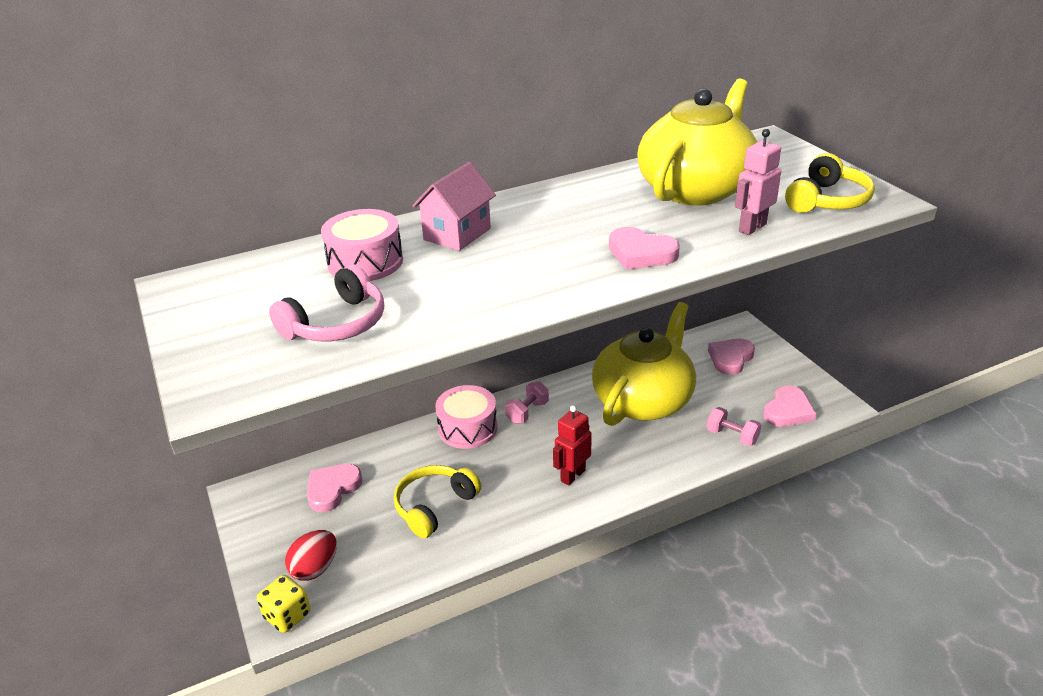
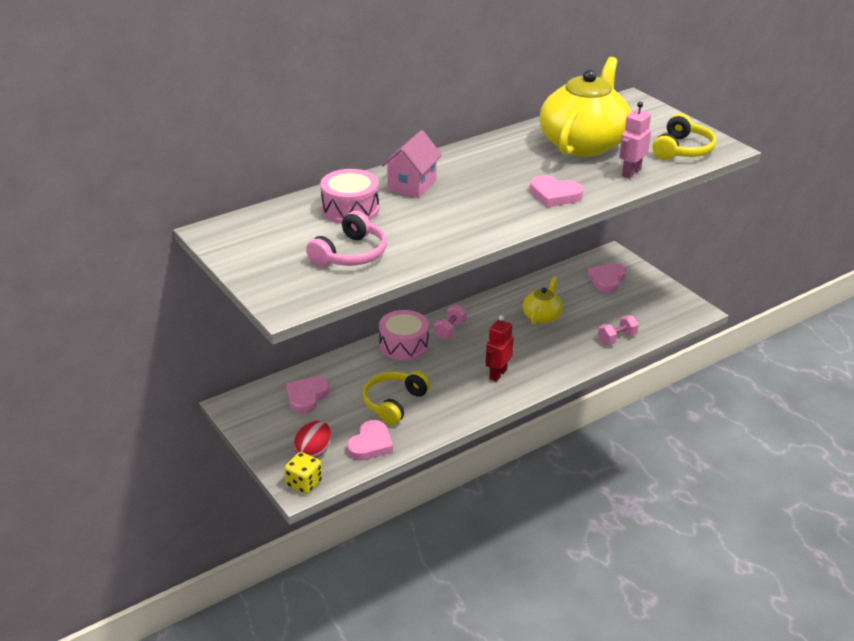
camera: 10 degrees left, 0 degrees up
(643, 400) = (542, 316): yellow teapot -> yellow teapot, size x0.48
(732, 436) = (617, 338): pink dumbbell -> pink dumbbell turned 60 degrees counterclockwise
(788, 411) = (657, 317): pink heart -> pink heart (370, 444)

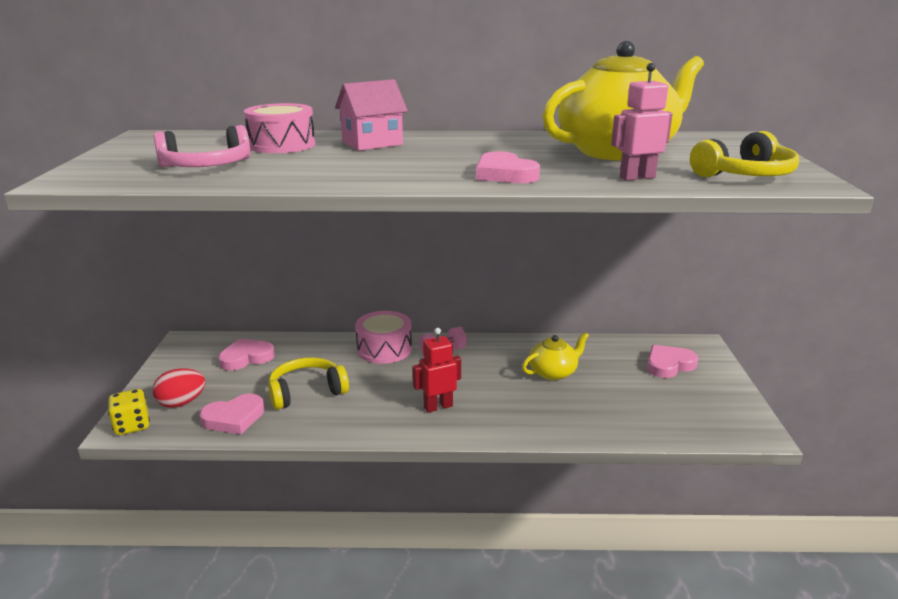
camera: 35 degrees right, 10 degrees down
(617, 338) = (616, 423): pink dumbbell -> none

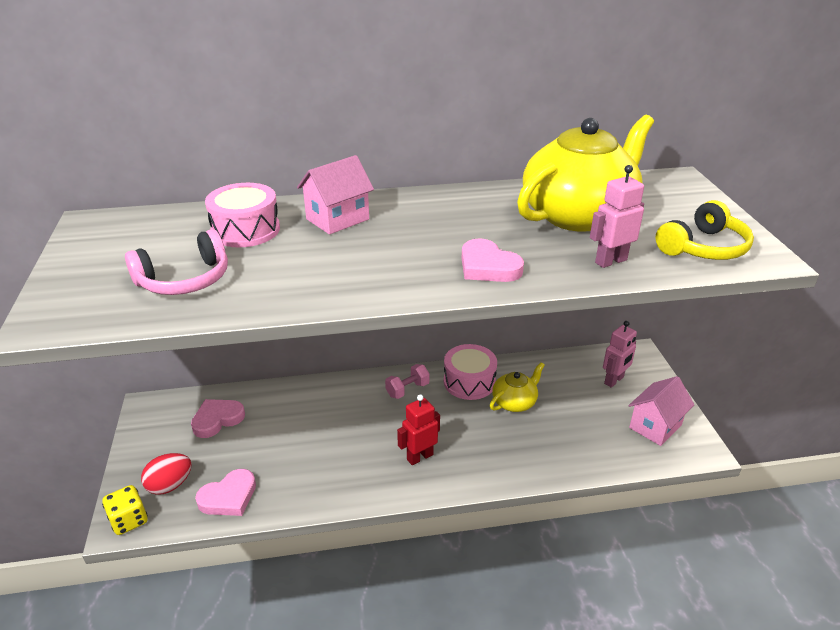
camera: 10 degrees left, 10 degrees up
(306, 392) = (290, 455): yellow headphones -> none
(384, 349) = (350, 392): pink drum -> pink drum (469, 382)
(669, 365) = (614, 380): pink heart -> pink robot
(706, 407) = (655, 426): none -> pink house

